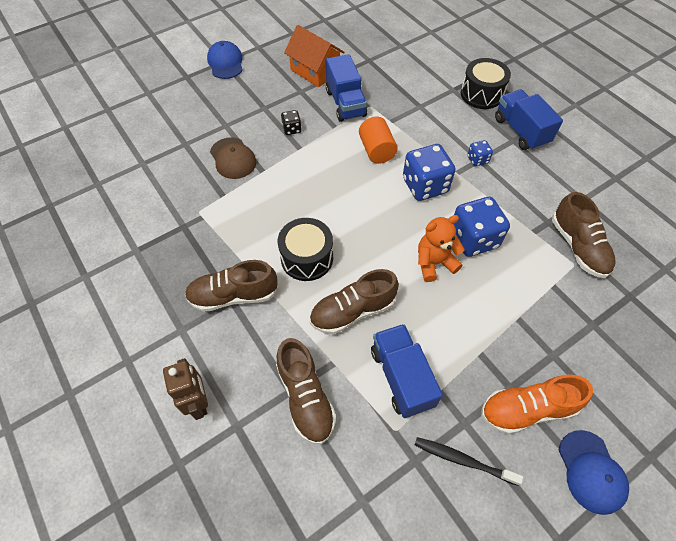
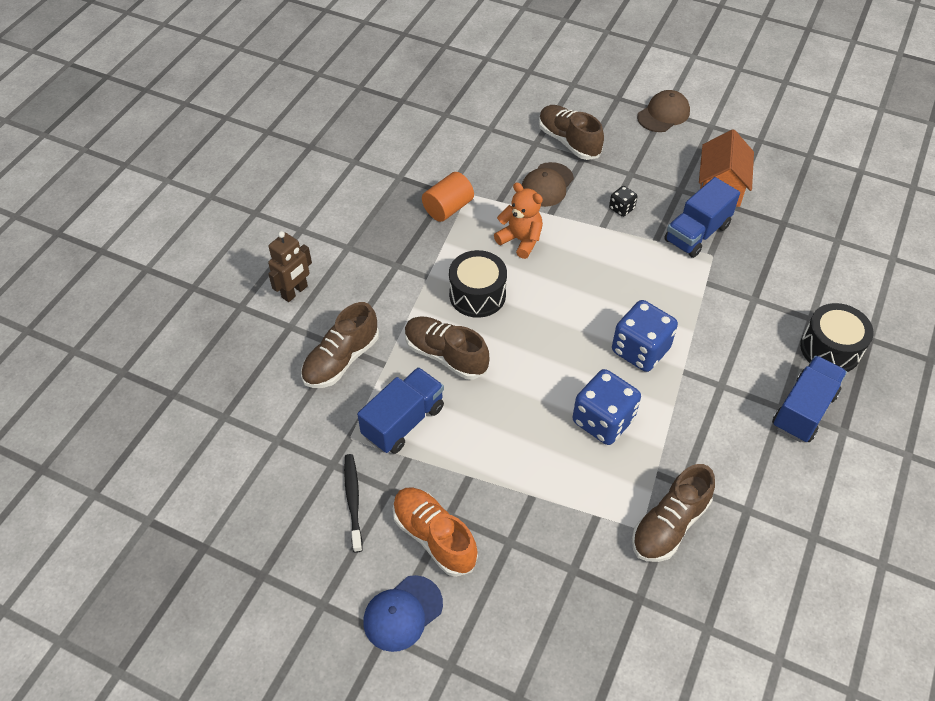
camera: 60 degrees right, 5 degrees down
(225, 63) = (663, 114): blue cap -> brown cap
(233, 295) = (402, 263): brown shoe -> brown shoe (568, 141)
(376, 150) = (653, 288): orange cylinder -> orange cylinder (448, 208)
(434, 263) = (547, 397): orange teddy bear -> orange teddy bear (520, 240)
(477, 160) = (719, 383): blue dice -> none

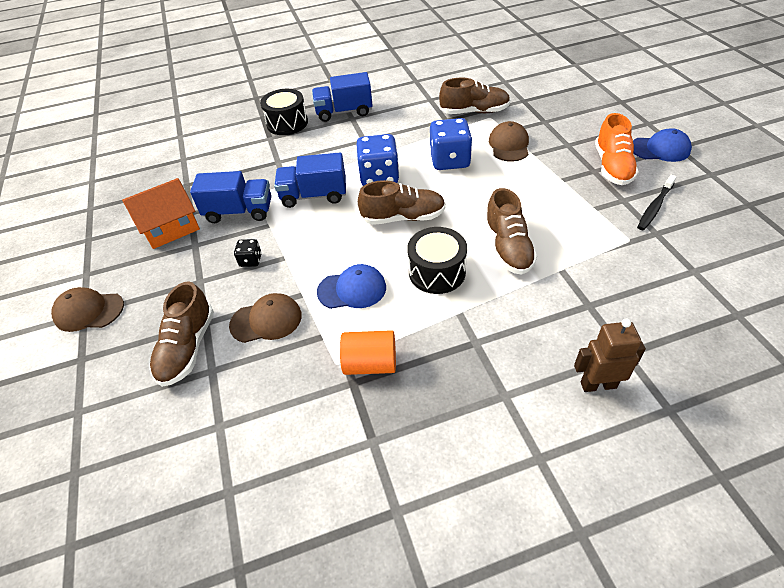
camera: 130 degrees left, 5 degrees down
(341, 360) = (596, 295): brown shoe -> brown shoe (403, 217)
(403, 421) = (580, 227): blue truck -> blue truck (314, 195)
(520, 240) = (352, 289): orange teddy bear -> blue cap
(570, 491) = (509, 145): none -> brown cap

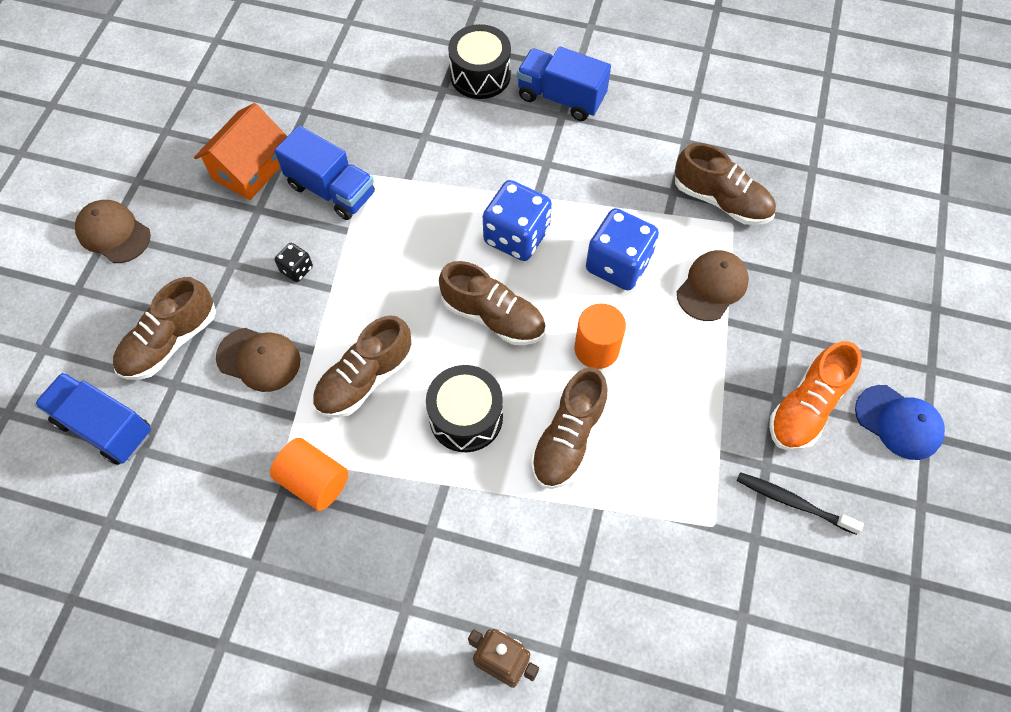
camera: 30 degrees right, 15 degrees up
(171, 228) = (250, 169): orange house -> orange house turned 60 degrees counterclockwise
(314, 195) = (424, 218): blue truck -> blue truck (104, 427)
(352, 289) = (365, 379): blue cap -> brown shoe
(478, 200) = (596, 349): none -> orange cylinder
(654, 207) = (793, 502): black toothbrush -> black toothbrush turned 45 degrees clockwise

